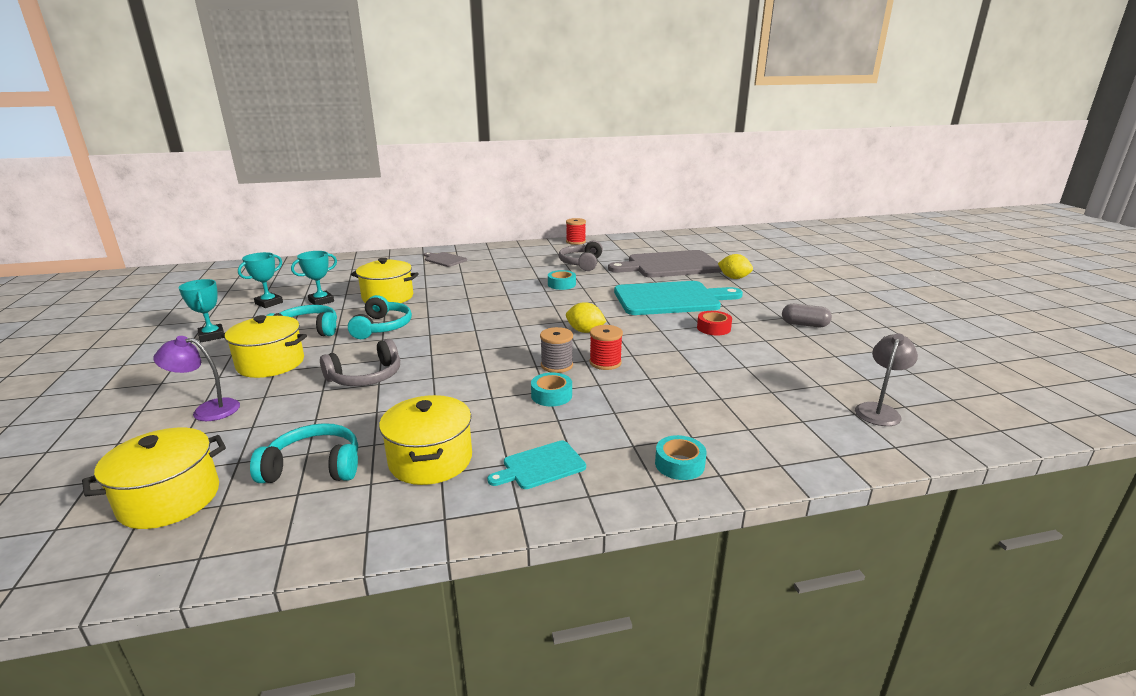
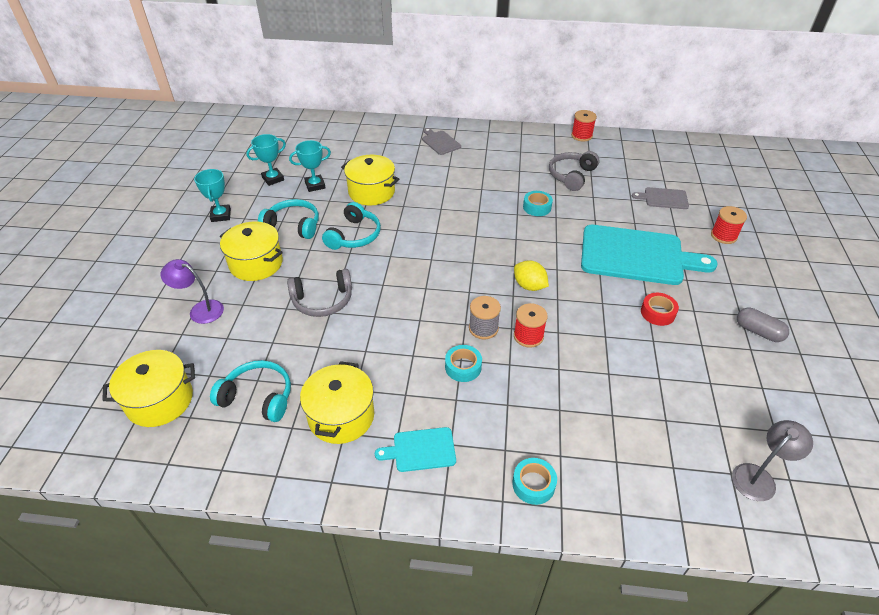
camera: 20 degrees right, 20 degrees up
(669, 265) = (663, 198): grey cutting board -> grey cutting board, size x0.46
(734, 278) = (723, 236): yellow lemon -> red spool

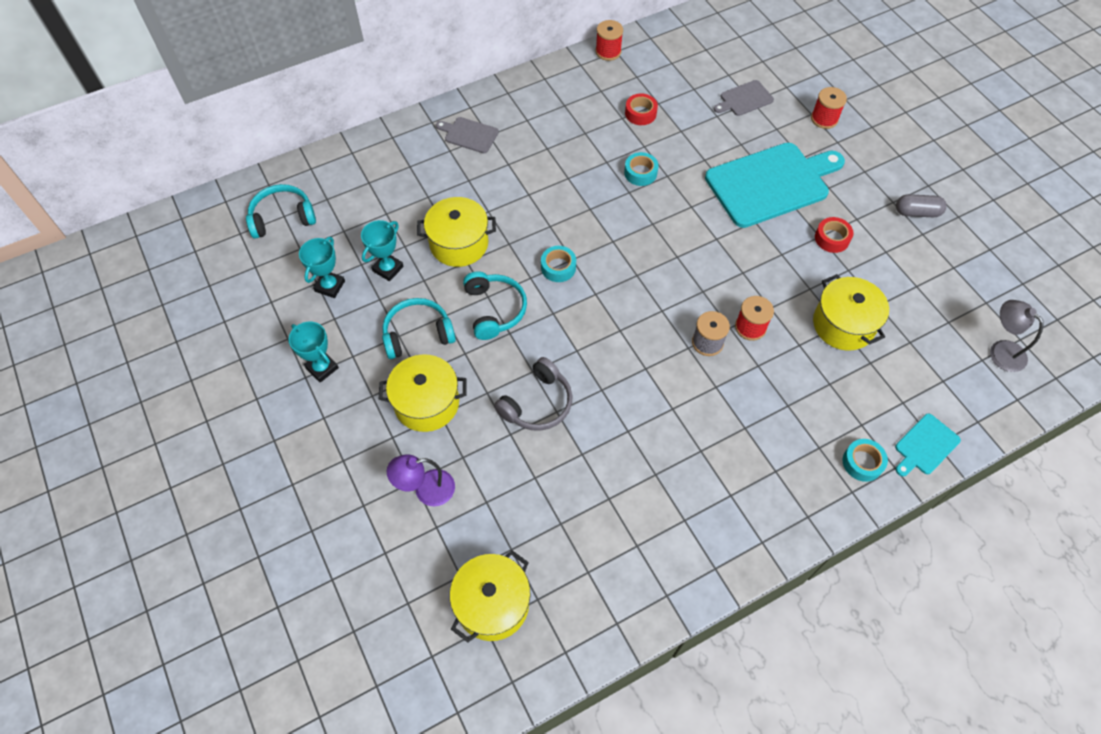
camera: 35 degrees left, 15 degrees up
(258, 397) = (579, 538): turquoise headphones -> turquoise headphones (282, 217)
(341, 416) = (667, 506): yellow pot -> yellow pot (843, 325)
(421, 450) = (758, 492): turquoise cutting board -> turquoise cutting board (925, 446)
(463, 367) = (724, 393): turquoise tape -> turquoise tape (558, 267)
(529, 286) = (708, 272): yellow lemon -> none
(571, 176) = (640, 113): grey headphones -> red tape
(759, 477) = (1001, 350): grey lamp -> grey lamp turned 60 degrees counterclockwise

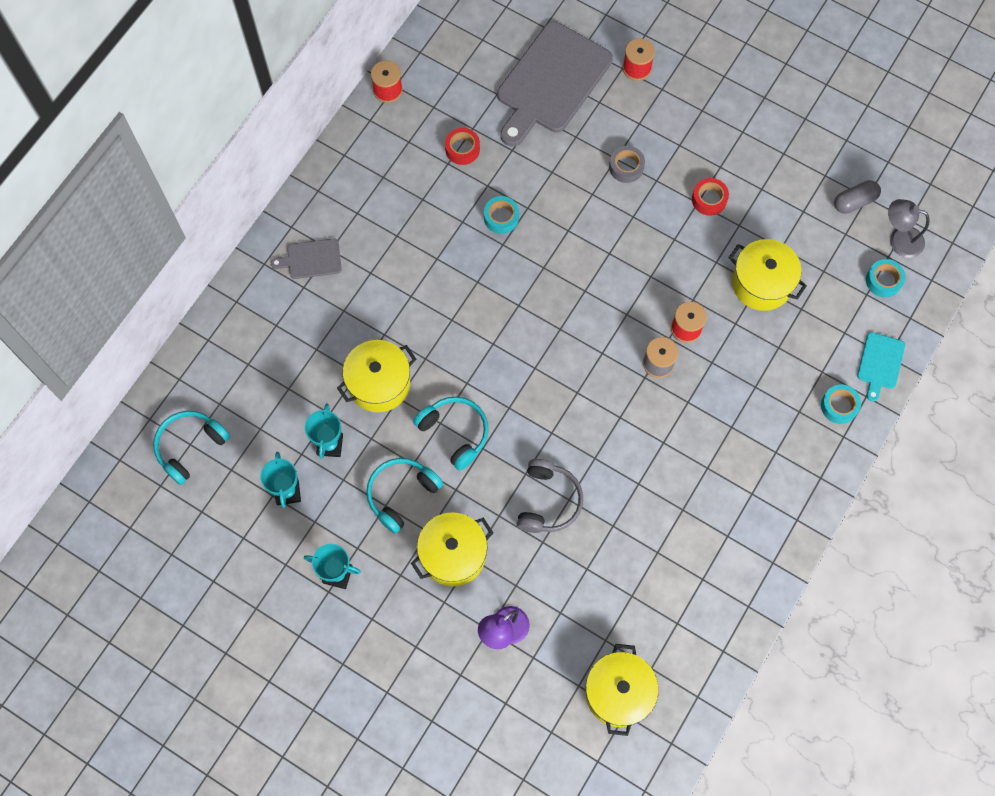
camera: 30 degrees left, 10 degrees up
(558, 267) = (485, 359): turquoise tape -> turquoise tape (883, 281)
(744, 99) = (551, 82): grey cutting board -> grey cutting board, size x2.17
(771, 183) = (626, 167): turquoise cutting board -> grey tape
(917, 212) = (768, 132): grey capsule -> grey capsule (854, 202)

